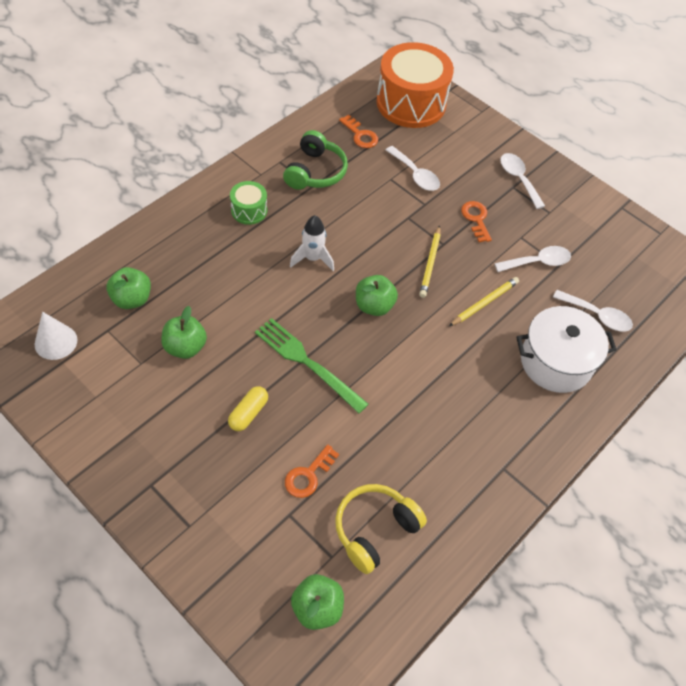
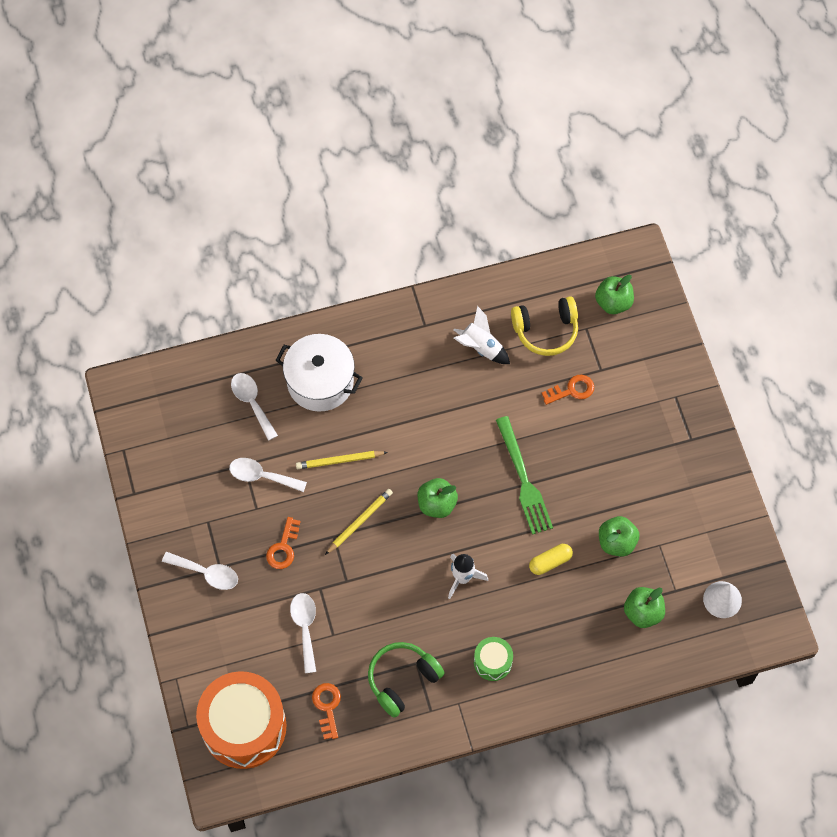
camera: 145 degrees left, 10 degrees up
(248, 413) = (592, 459): yellow capsule -> yellow capsule (550, 562)
(431, 474) = (481, 347): none -> white rocket
(518, 179) = (206, 573): white spoon -> white spoon turned 75 degrees counterclockwise

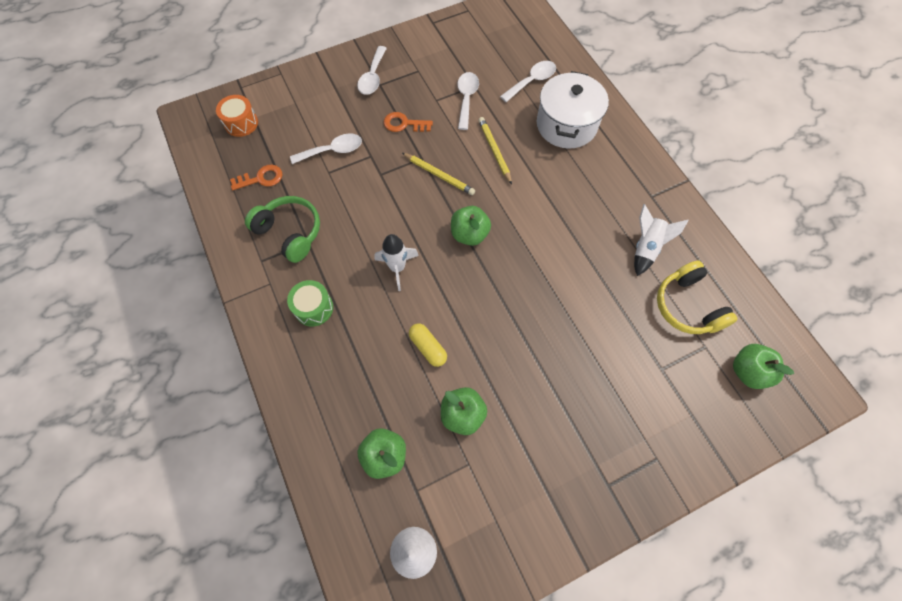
camera: 80 degrees right, 0 degrees up
(244, 727) = (241, 123): orange drum -> orange drum, size x0.46
(523, 480) = (513, 308): green fork -> none
(572, 390) = (627, 342): orange key -> none

